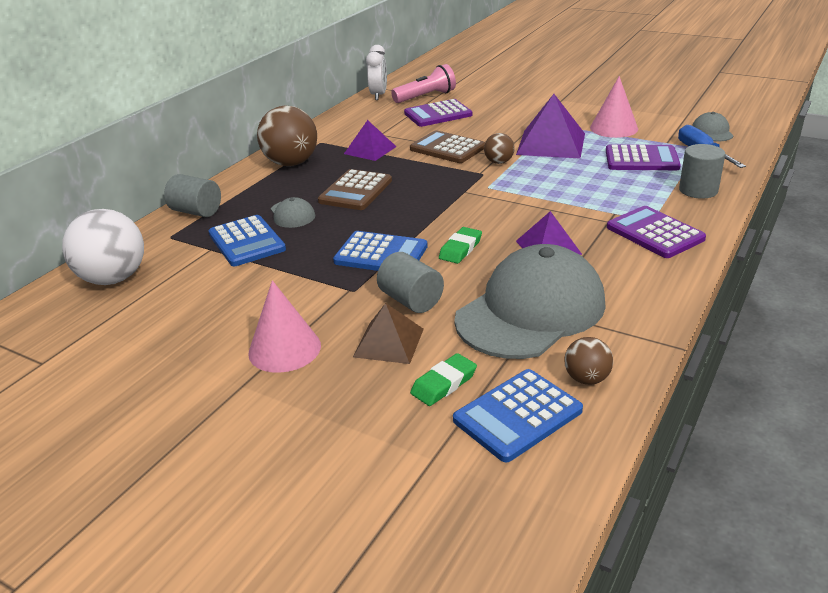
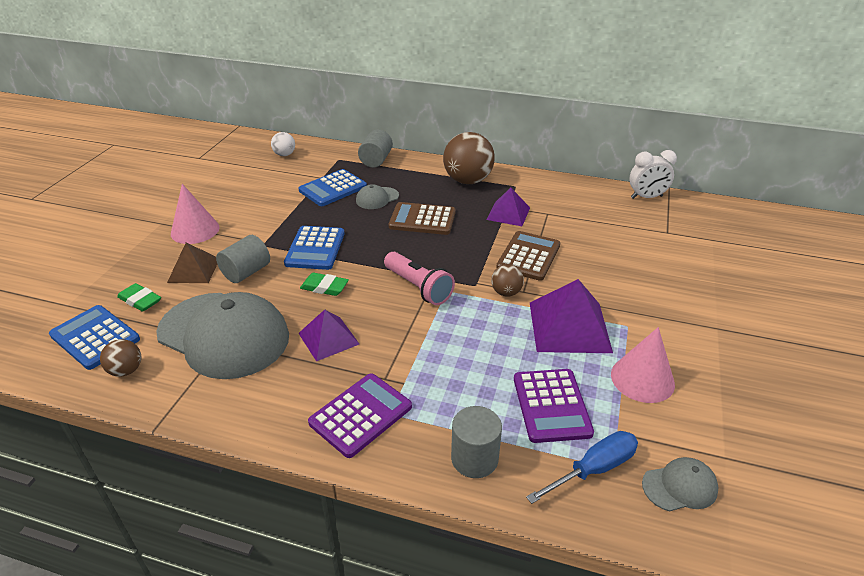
camera: 75 degrees right, 5 degrees up
(114, 279) = (284, 154): white ball -> white ball, size x0.50
(426, 97) = (660, 226): pink flashlight -> pink flashlight (418, 287)
(438, 114) = (615, 240): purple calculator -> none

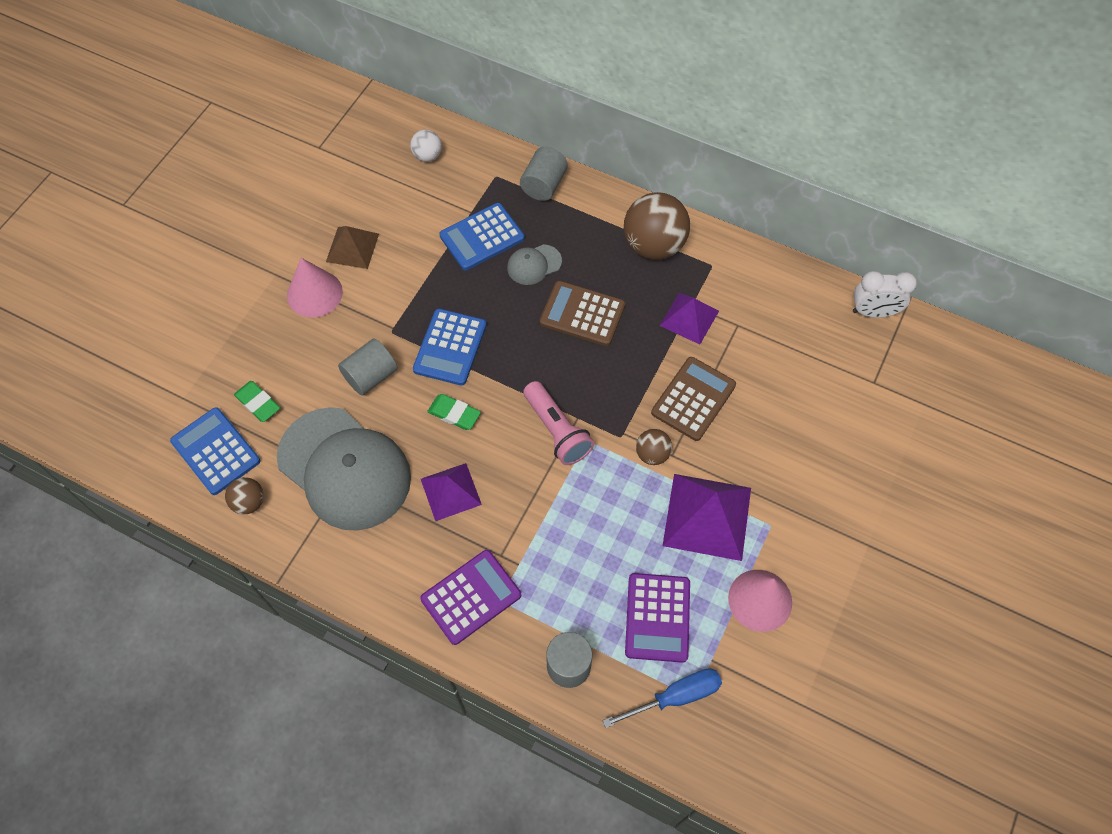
camera: 10 degrees right, 25 degrees up
(194, 270) = (314, 363): brown pyramid -> brown pyramid (352, 247)
(680, 486) = (748, 729): grey cap -> none

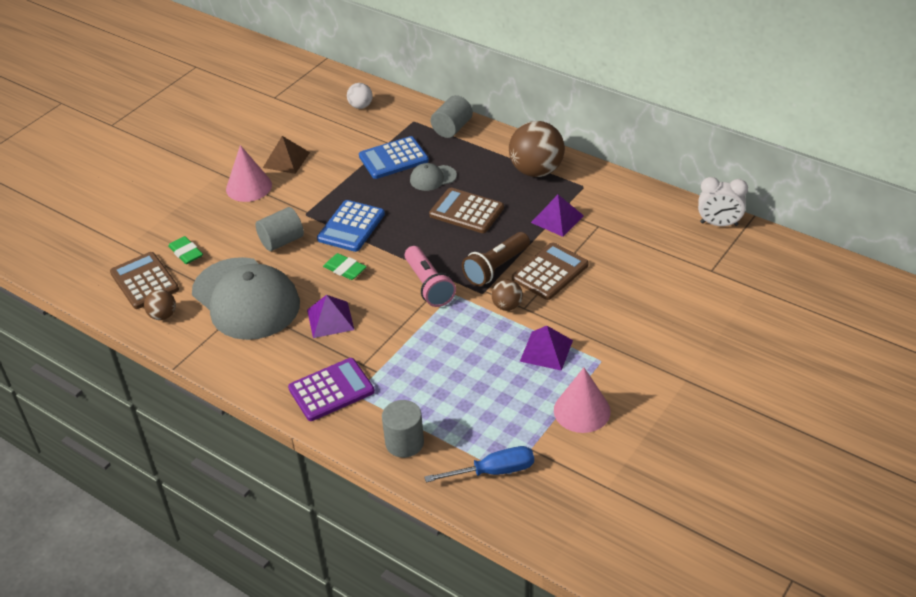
camera: 10 degrees right, 20 degrees down
(216, 451) = (144, 281): blue calculator -> brown calculator
(630, 398) = (496, 268): none -> brown flashlight
(657, 617) = (489, 416): purple calculator -> none
(707, 516) = (546, 350): purple pyramid -> purple pyramid, size x0.62

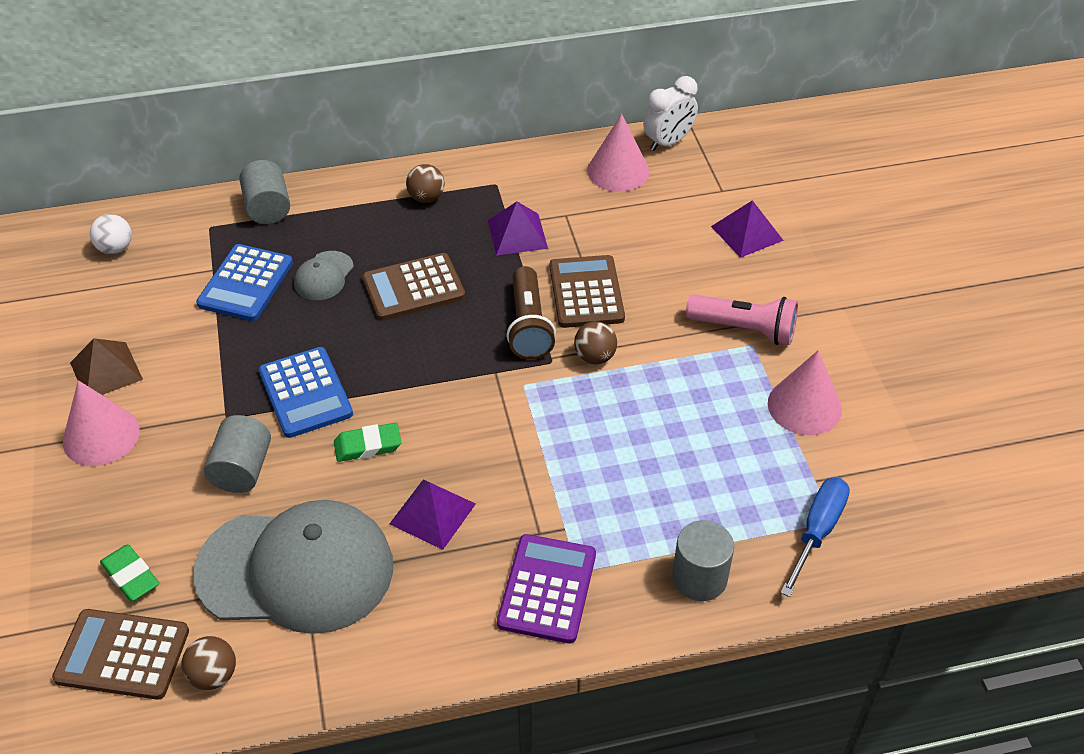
camera: 50 degrees left, 5 degrees up
(186, 253) = (131, 576): green eraser -> green eraser turned 45 degrees clockwise
(428, 285) = (487, 395): pink flashlight -> pink flashlight (744, 329)
(536, 171) = (426, 198): brown ball -> brown ball, size x0.50
(546, 350) = (693, 373): purple pyramid -> purple pyramid (746, 233)
(664, 221) = (618, 171): none -> pink cone

